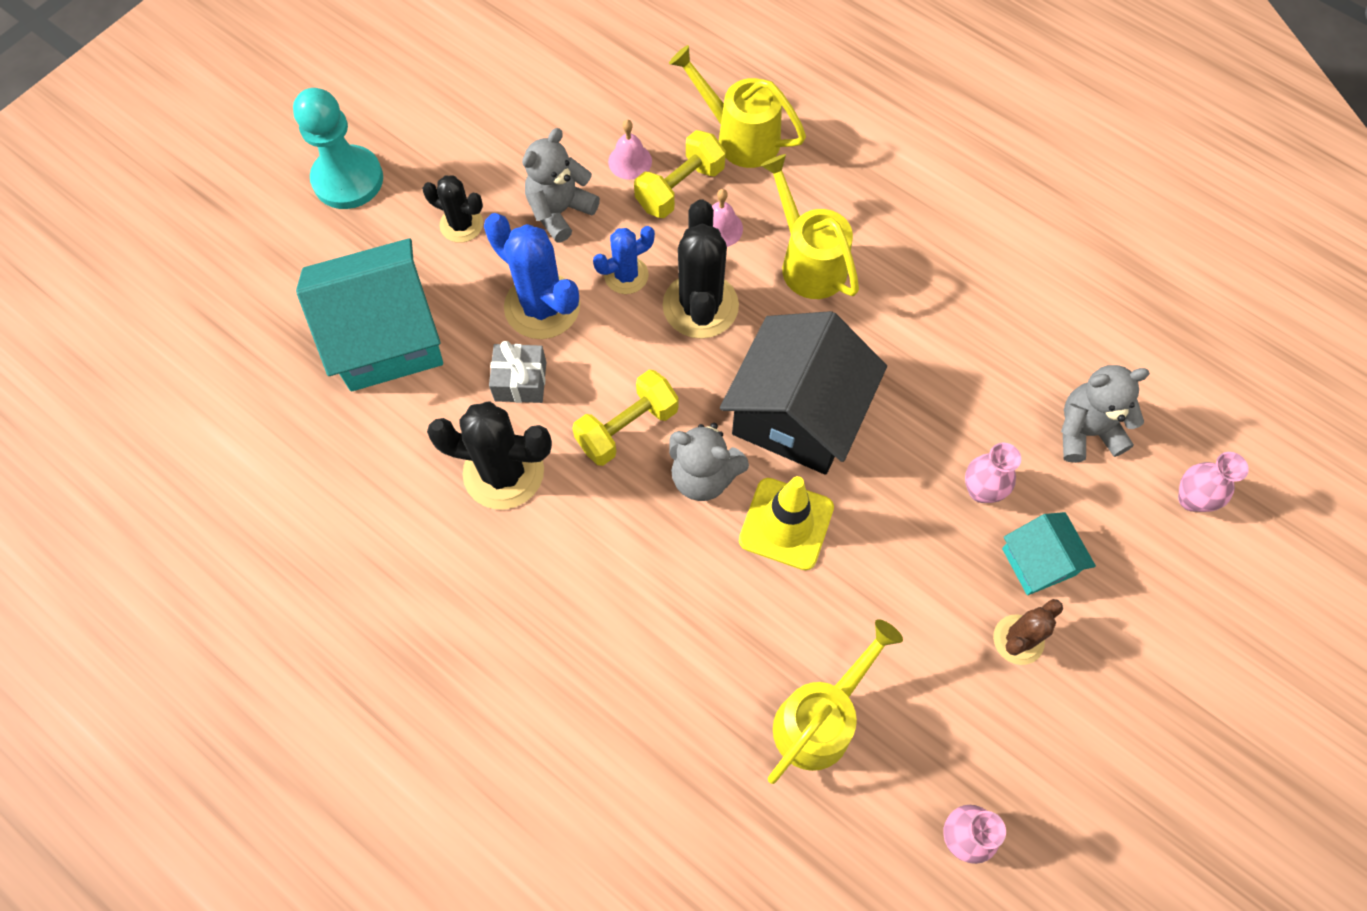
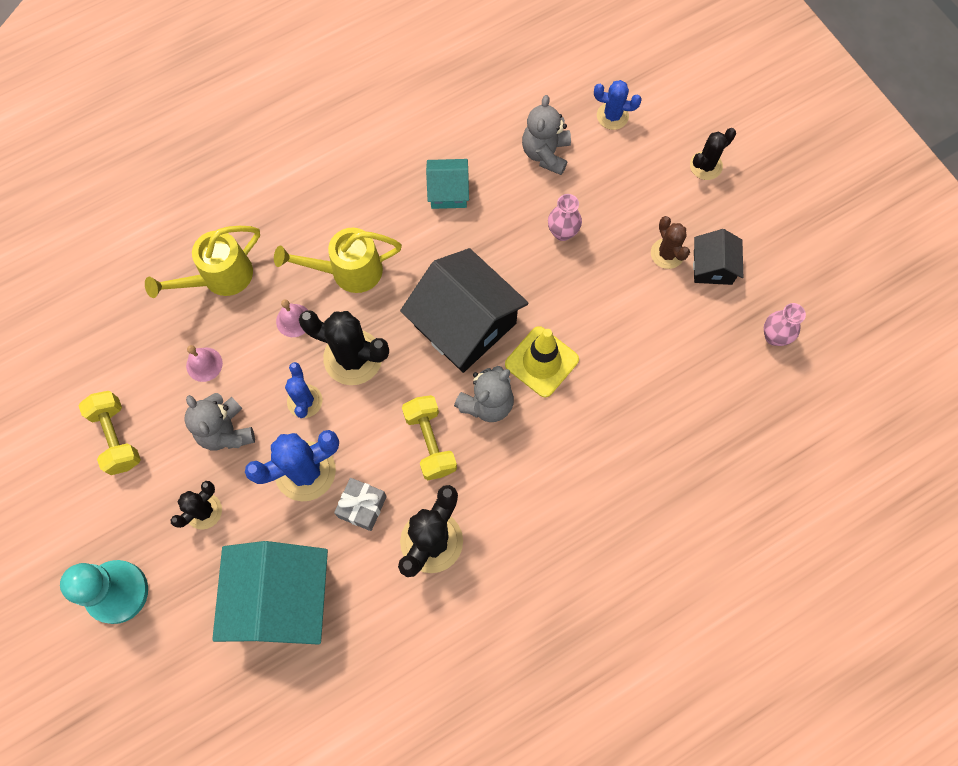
camera: 70 degrees left, 5 degrees up
(680, 188) = (245, 336): yellow dumbbell -> yellow dumbbell (116, 437)
(820, 719) = (679, 391): yellow watering can -> none
(1029, 711) = (712, 267): none -> black house
(1038, 562) = (622, 220): turquoise house -> turquoise house (448, 191)
(1185, 653) = (706, 166): none -> black cactus
(1191, 499) = (612, 116): pink vase -> blue cactus

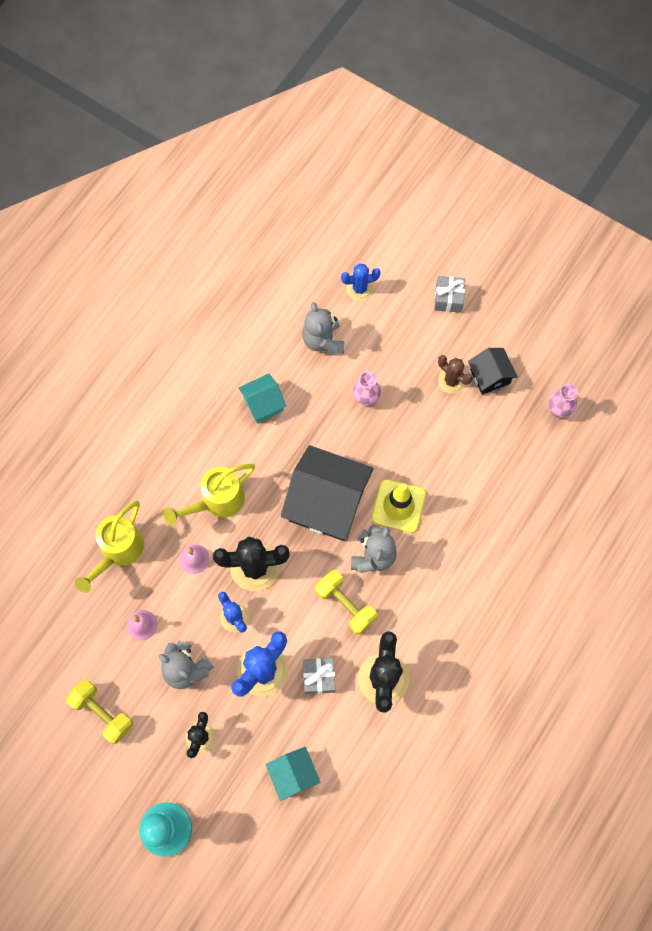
camera: 25 degrees left, 0 degrees up
(281, 598) = (293, 774): turquoise house -> turquoise house, size x0.52
(706, 166) = (448, 299): black cactus -> grey gift

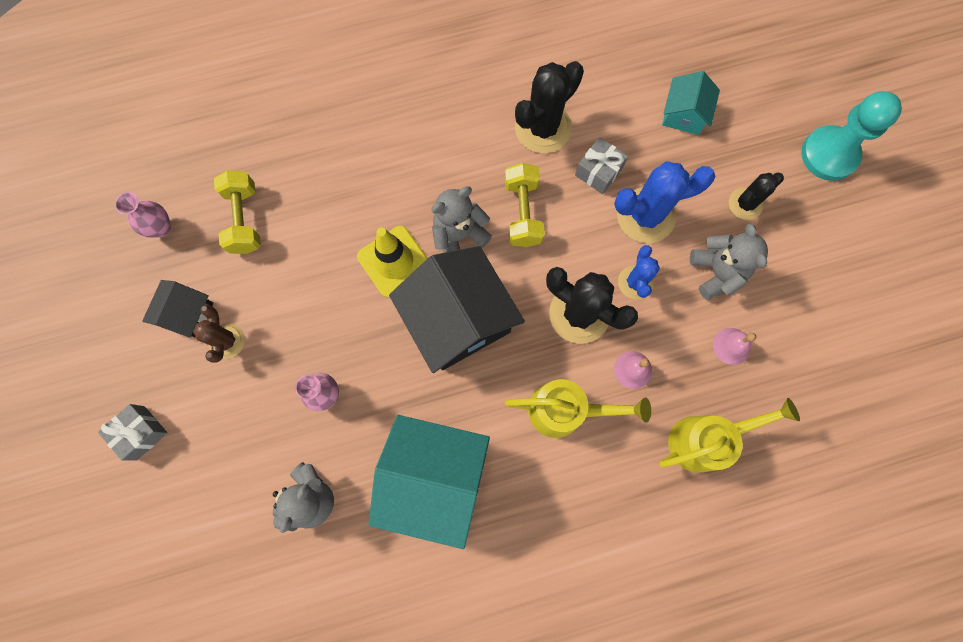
camera: 140 degrees left, 5 degrees up
(103, 713) = (825, 293): yellow dumbbell -> yellow dumbbell (244, 219)
(263, 404) = (434, 478): turquoise house -> turquoise house, size x1.93
(359, 288) = (216, 527): blue cactus -> none

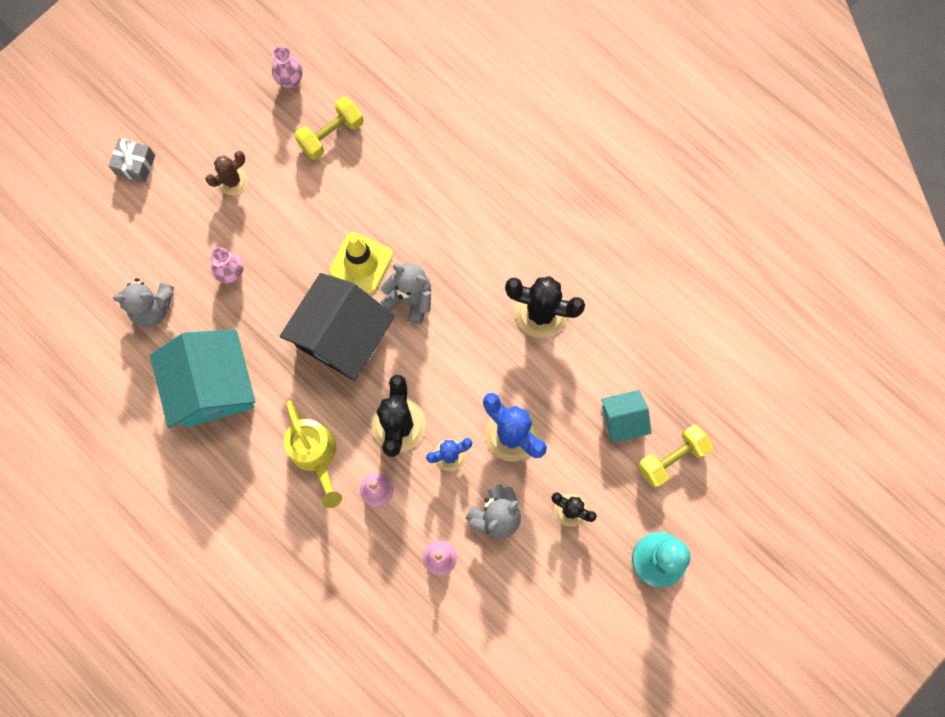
camera: 60 degrees right, 0 degrees up
(187, 314) = (236, 141): black house -> none
(522, 213) = (457, 336): yellow dumbbell -> yellow dumbbell (671, 458)
(598, 171) = (528, 377): grey gift -> none
(705, 440) = (351, 573): yellow watering can -> none

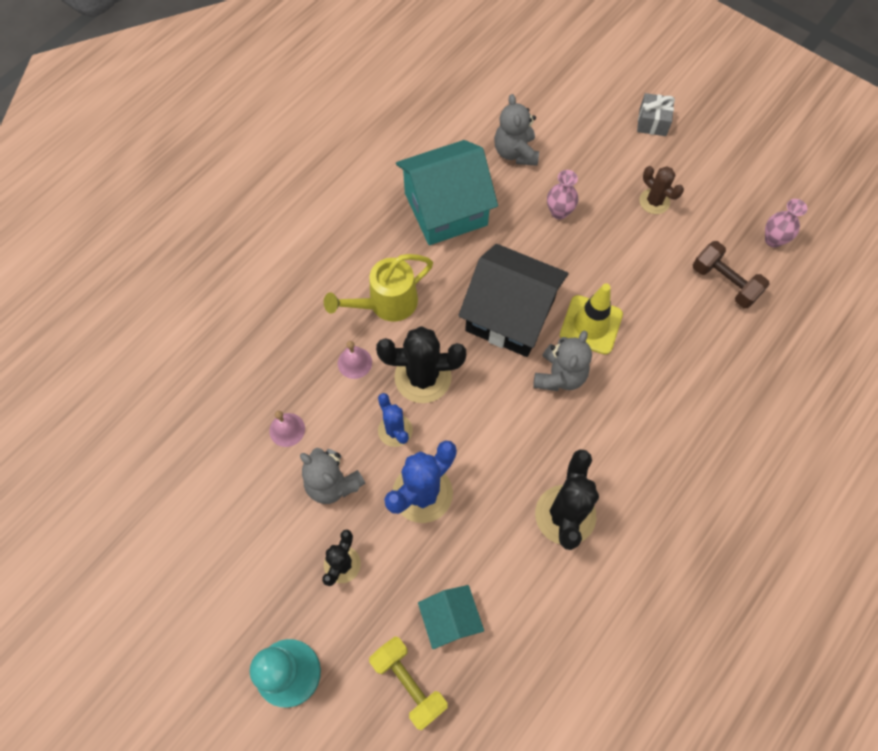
camera: 85 degrees right, 10 degrees down
(331, 135) = (724, 283): yellow dumbbell -> brown dumbbell

